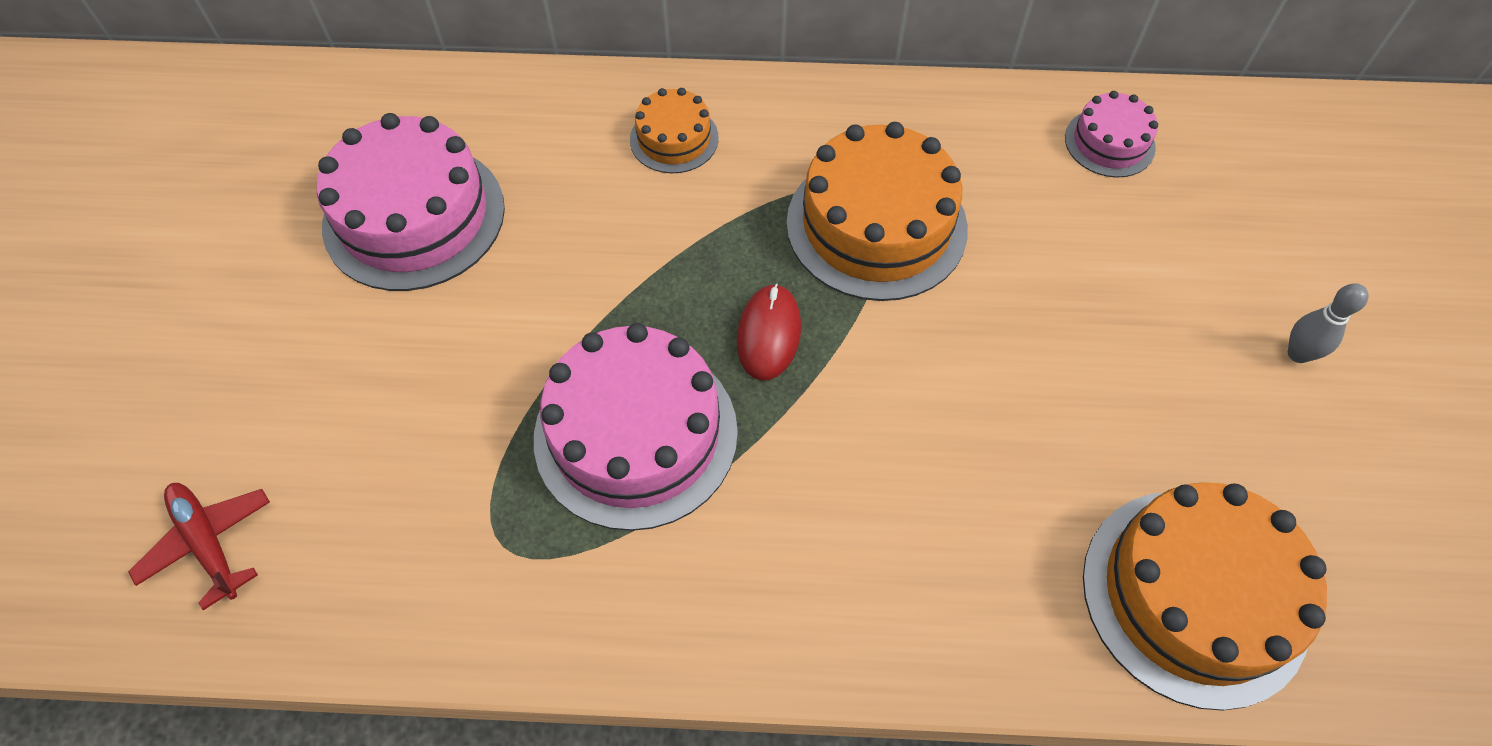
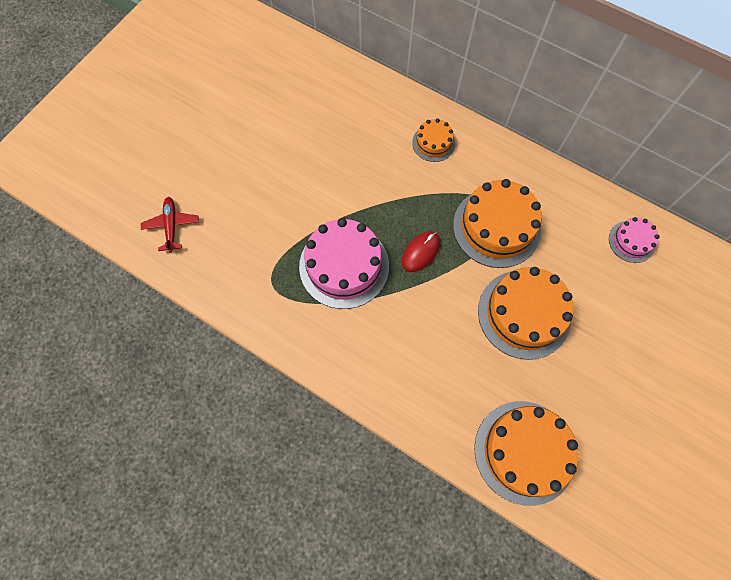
camera: 30 degrees right, 10 degrees up
(414, 216) = (308, 127): pink cake -> none
(1022, 347) = (524, 314): none -> orange cake
(1298, 354) = (647, 382): grey bowling pin -> none

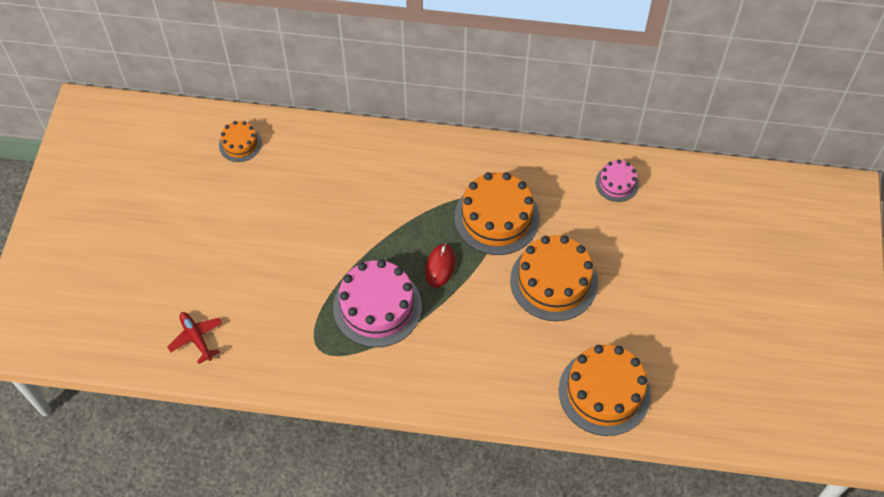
camera: 25 degrees left, 10 degrees down
(433, 143) = (405, 165): orange cake -> orange cake (240, 144)

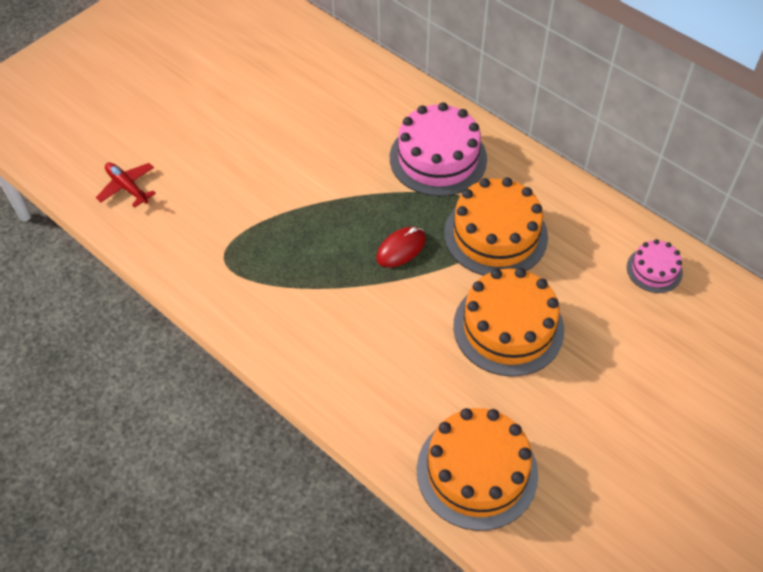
camera: 35 degrees right, 5 degrees down
(196, 338) = (127, 187): red plane -> red plane turned 45 degrees counterclockwise
(240, 144) = (304, 50): orange cake -> none
(377, 307) = (309, 251): pink cake -> pink cake (438, 158)

